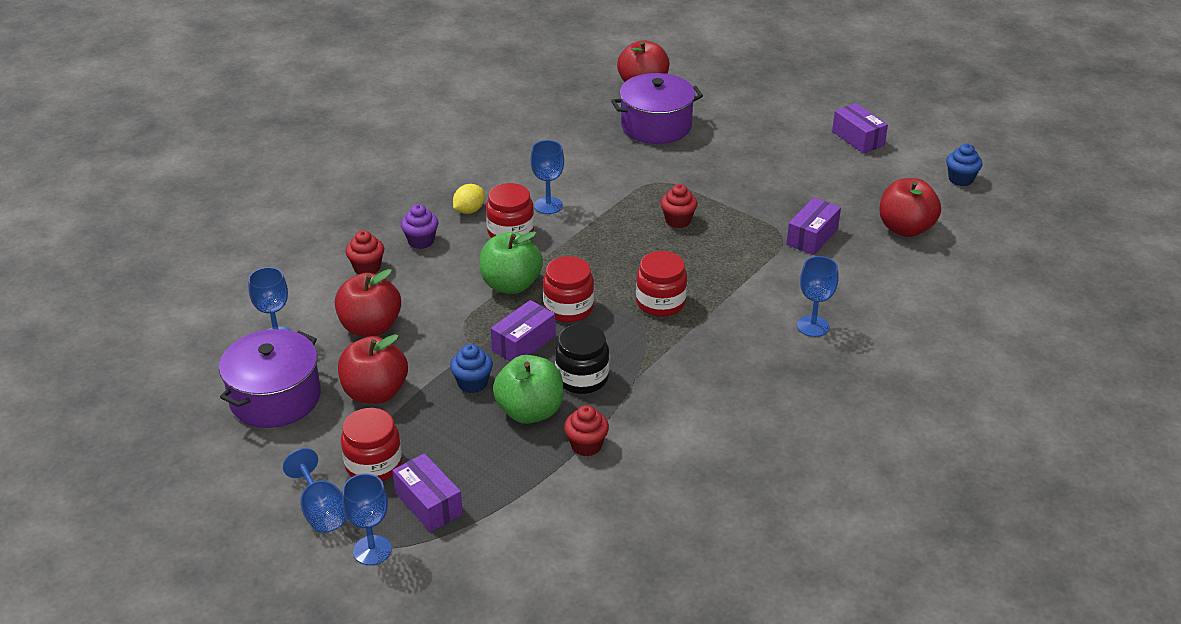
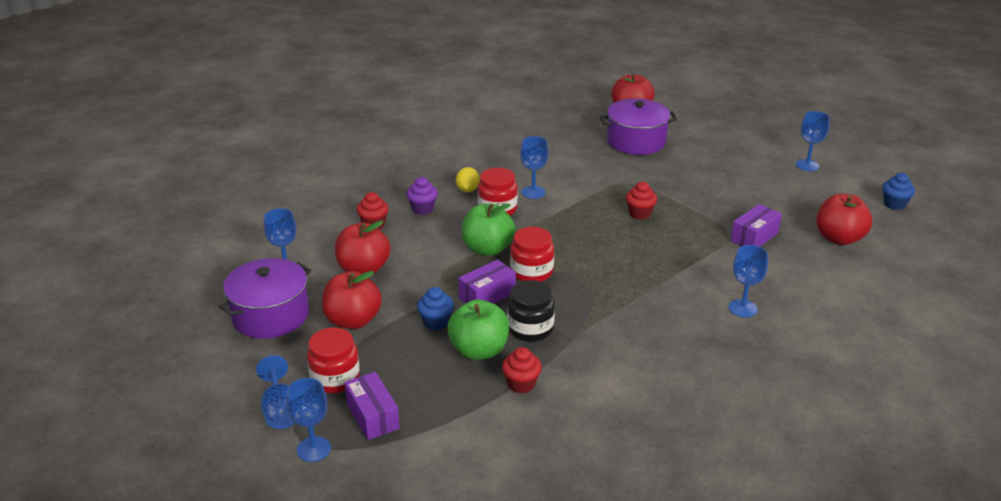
camera: 10 degrees right, 5 degrees down
(469, 210) = (467, 190): yellow lemon -> yellow lemon turned 45 degrees counterclockwise
(660, 302) = (611, 275): red jar -> none
(858, 138) = (807, 165): purple box -> blue goblet

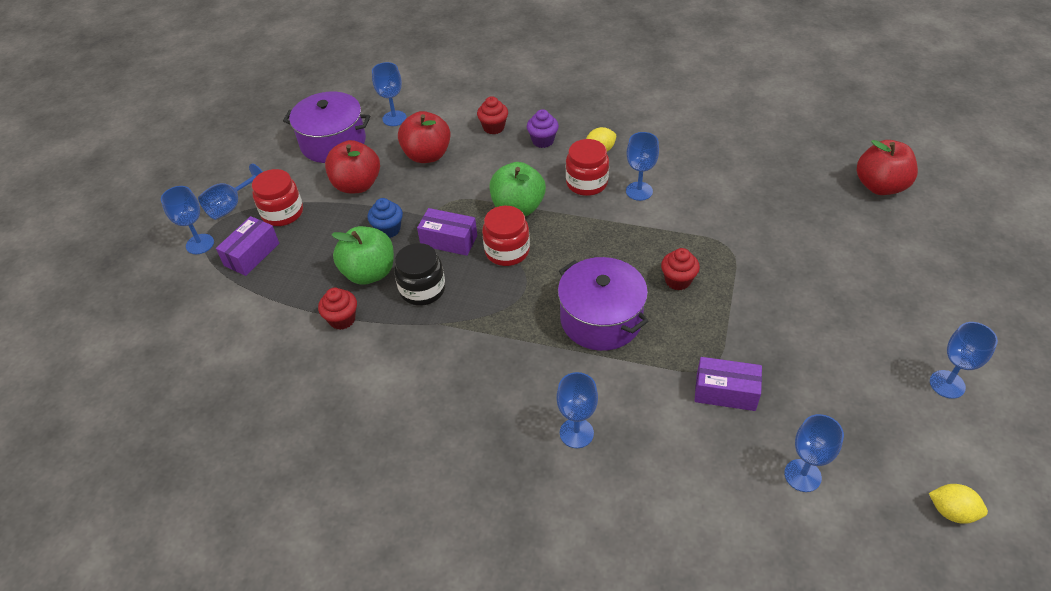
camera: 60 degrees right, 15 degrees up
(636, 141) = (820, 217): purple pot -> purple pot (601, 319)
(839, 238) = (802, 475): red apple -> blue goblet
(894, 204) = (951, 511): blue cupcake -> yellow lemon

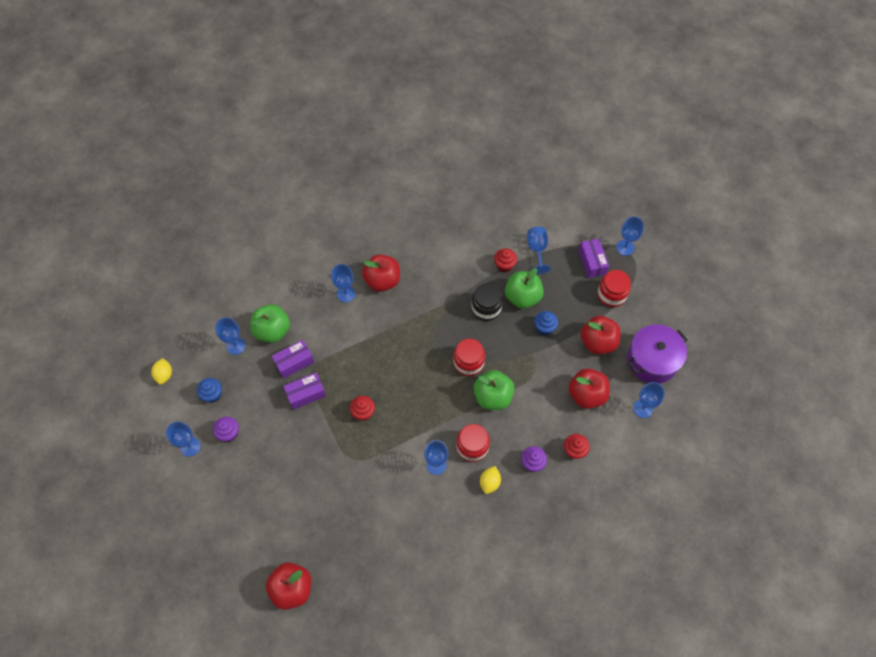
camera: 135 degrees right, 15 degrees up
(231, 206) = (643, 278): blue goblet -> blue goblet (537, 250)
(449, 240) = (505, 346): purple box -> purple box (306, 394)
(509, 413) = (382, 281): none -> red apple
(601, 319) = (383, 358): purple pot -> none
(728, 457) = (272, 331): none -> green apple
(878, 365) = (229, 433): none -> purple cupcake
(879, 429) = (212, 395): none -> blue cupcake
(951, 511) = (164, 375): yellow lemon -> yellow lemon turned 75 degrees counterclockwise

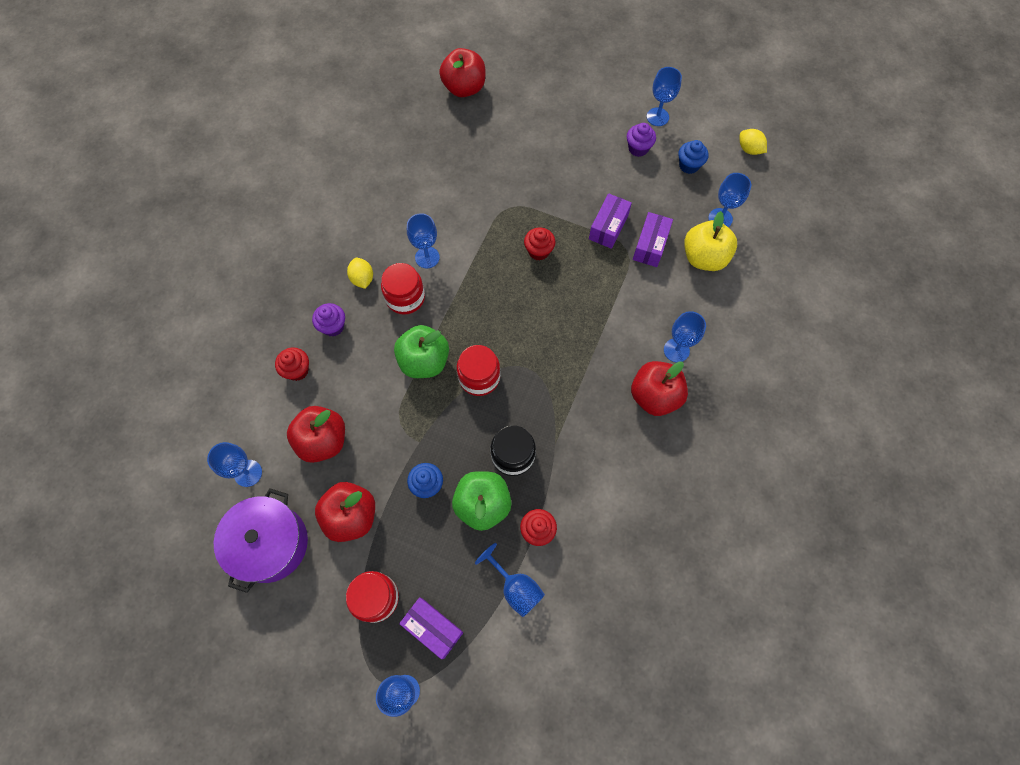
camera: 140 degrees right, 5 degrees up
(272, 331) = (704, 257): green apple -> yellow apple

